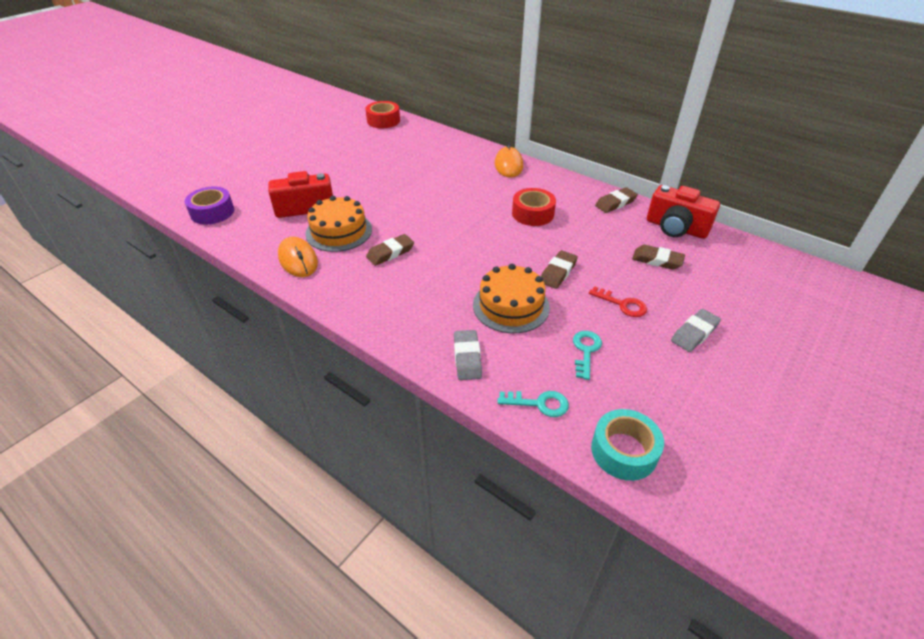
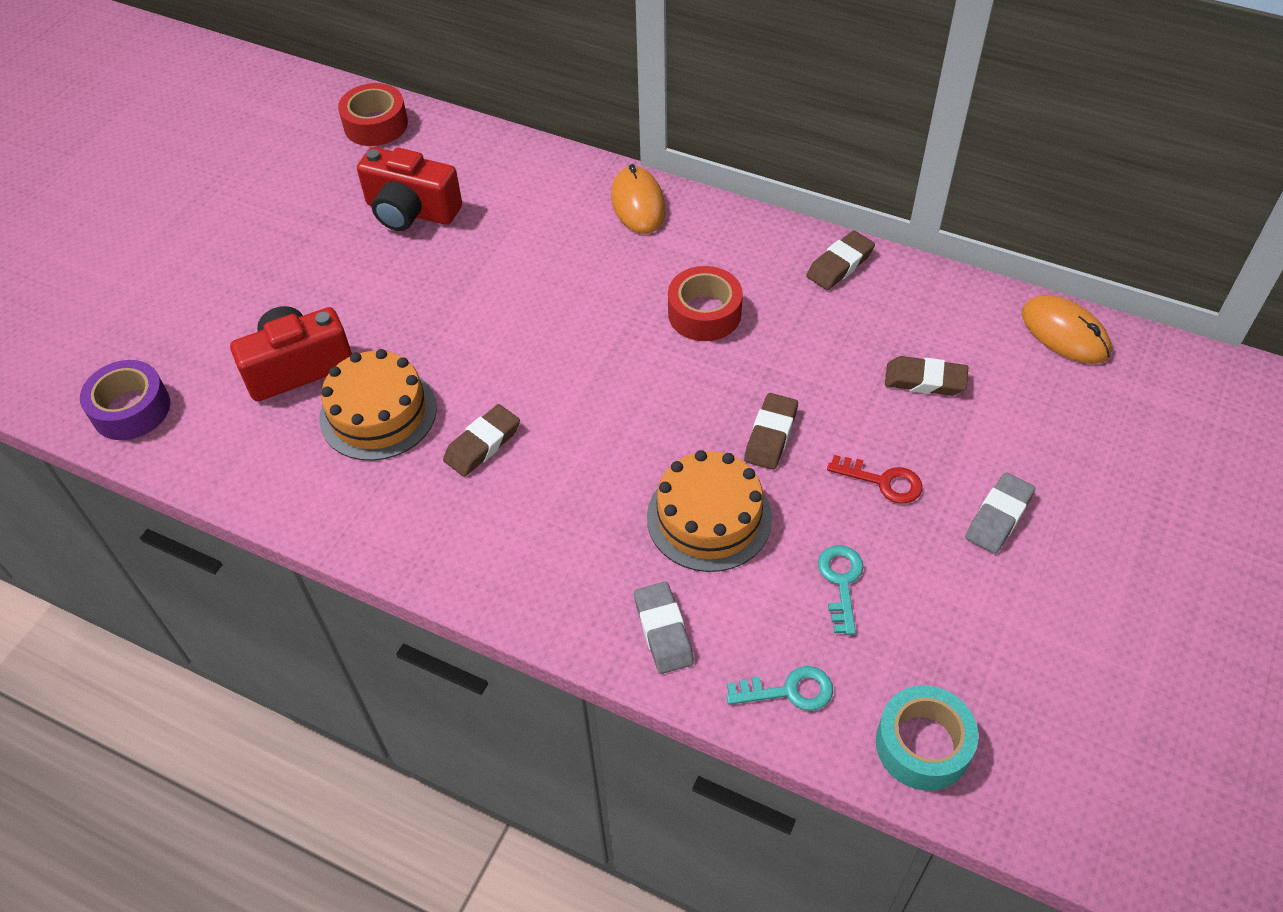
camera: 10 degrees left, 10 degrees up
(298, 259) = (327, 488): orange mouse -> orange mouse (1065, 333)
(676, 228) = (946, 304): red camera -> red camera (411, 211)

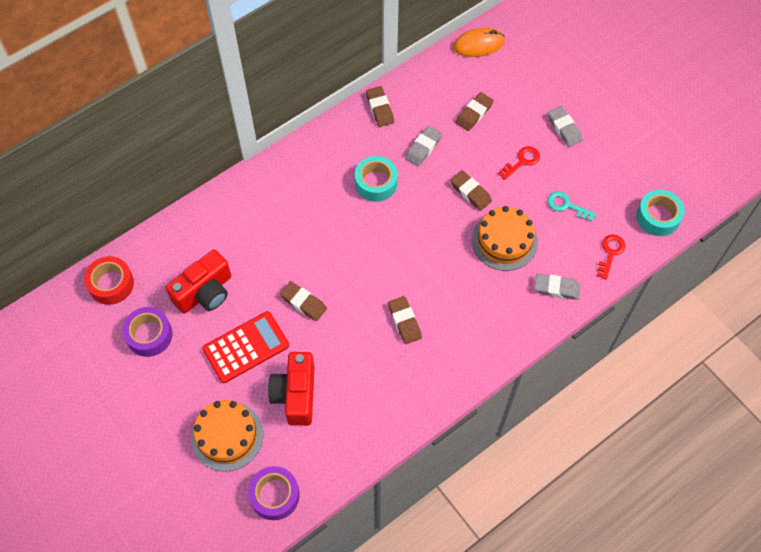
camera: 65 degrees left, 10 degrees up
(320, 187) = (149, 335): none -> purple tape
(348, 285) = (246, 347): none -> red calculator
(378, 413) = (354, 364): orange cake -> orange cake (227, 436)
(450, 316) = (303, 303): none -> brown eraser
(638, 203) = (276, 176): orange mouse -> none
(704, 313) = (376, 183): red tape -> turquoise tape
(789, 691) = (610, 253): turquoise key -> red key
(809, 343) = (423, 148): none -> grey eraser

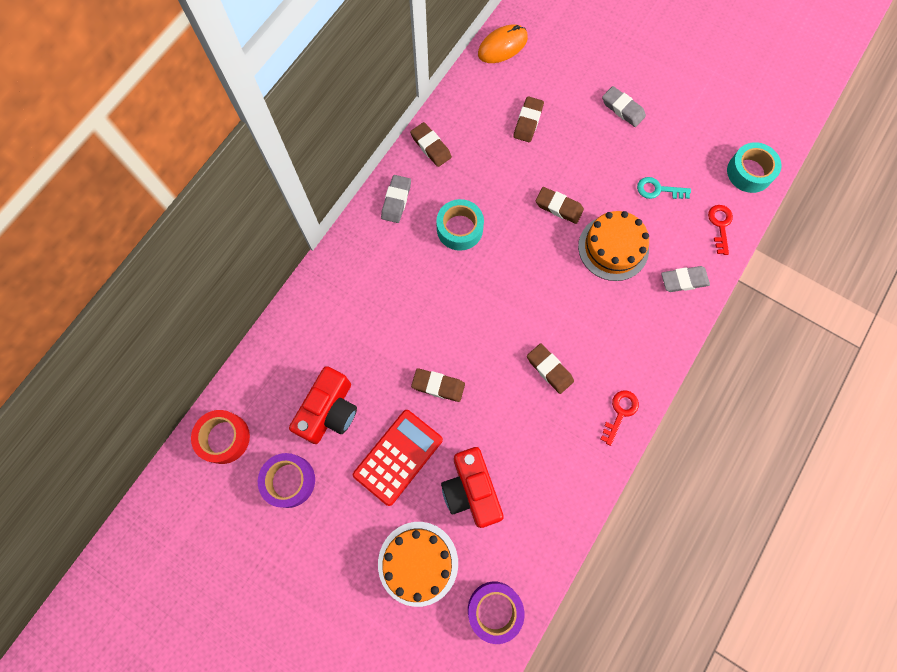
camera: 20 degrees left, 10 degrees up
(423, 148) = (492, 175): grey eraser -> grey eraser (396, 200)
(522, 161) = (596, 157): red key -> red key (620, 413)

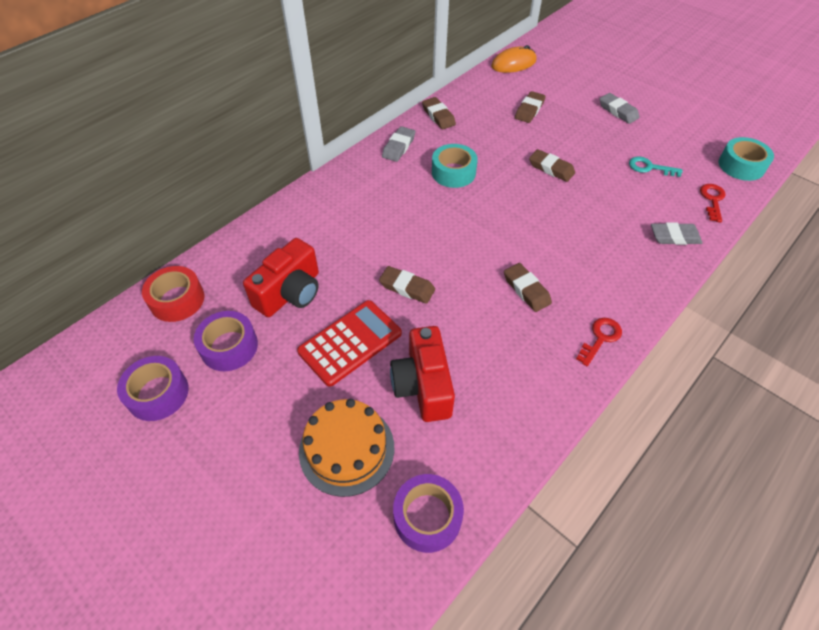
camera: 10 degrees right, 20 degrees down
(240, 540) = (158, 393): none -> purple tape
(613, 248) = (602, 203): orange cake -> none

